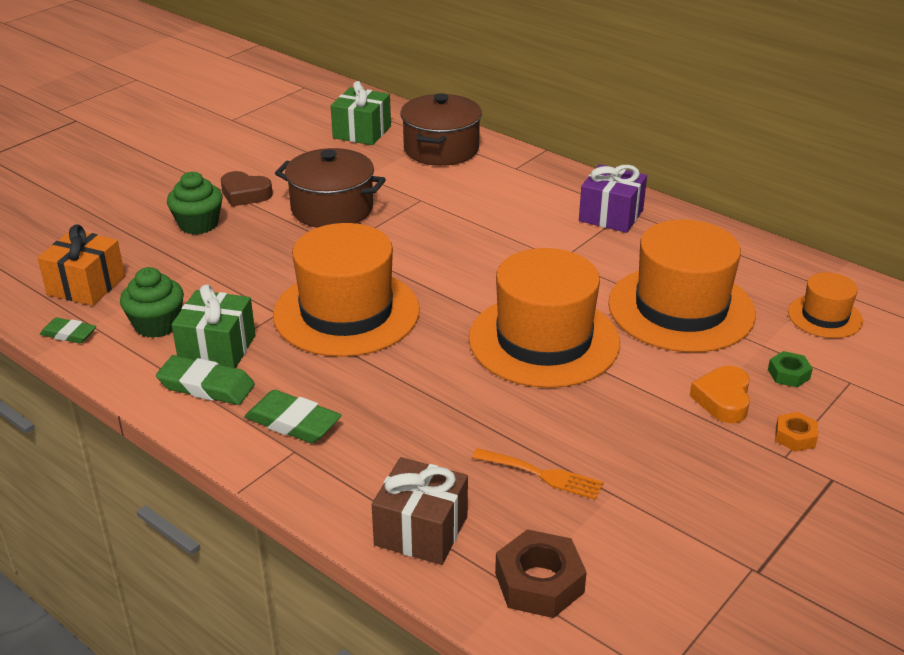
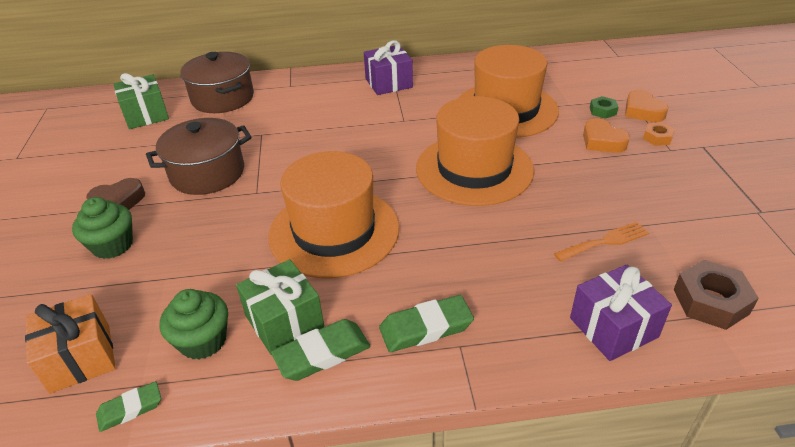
camera: 45 degrees left, 5 degrees up
(421, 530) = (613, 327): brown gift -> purple gift
(825, 316) = (567, 76): orange hat -> none
(838, 403) = (642, 111): none -> orange heart

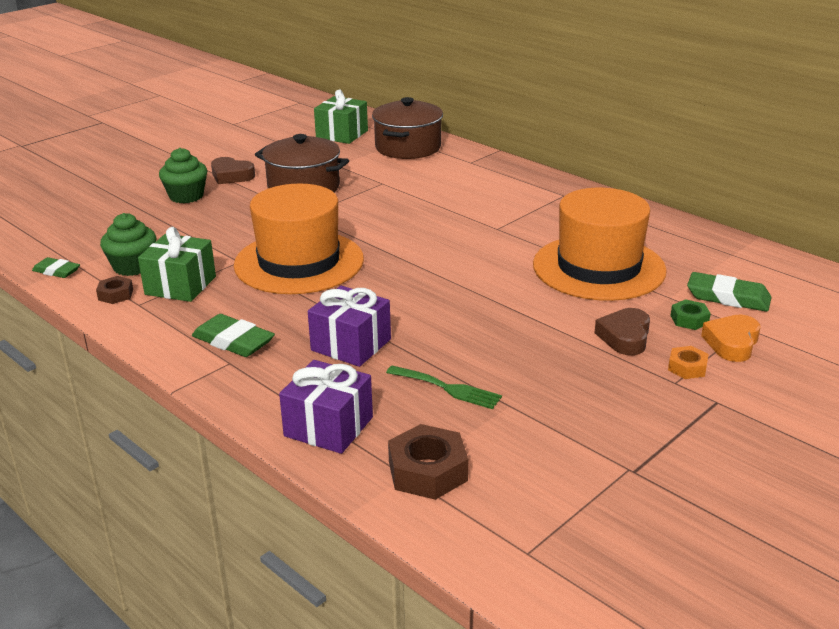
camera: 50 degrees right, 10 degrees down
(80, 358) = (80, 237): orange gift -> none
(244, 378) = (115, 295): none -> brown nut
(322, 354) = (164, 312): green eraser -> green eraser (728, 297)
(388, 83) = (548, 198): purple gift -> purple gift (351, 345)
(474, 169) = (469, 288): orange hat -> none
(602, 141) = (625, 337): orange heart -> brown heart
(605, 241) = (448, 388): orange fork -> green fork

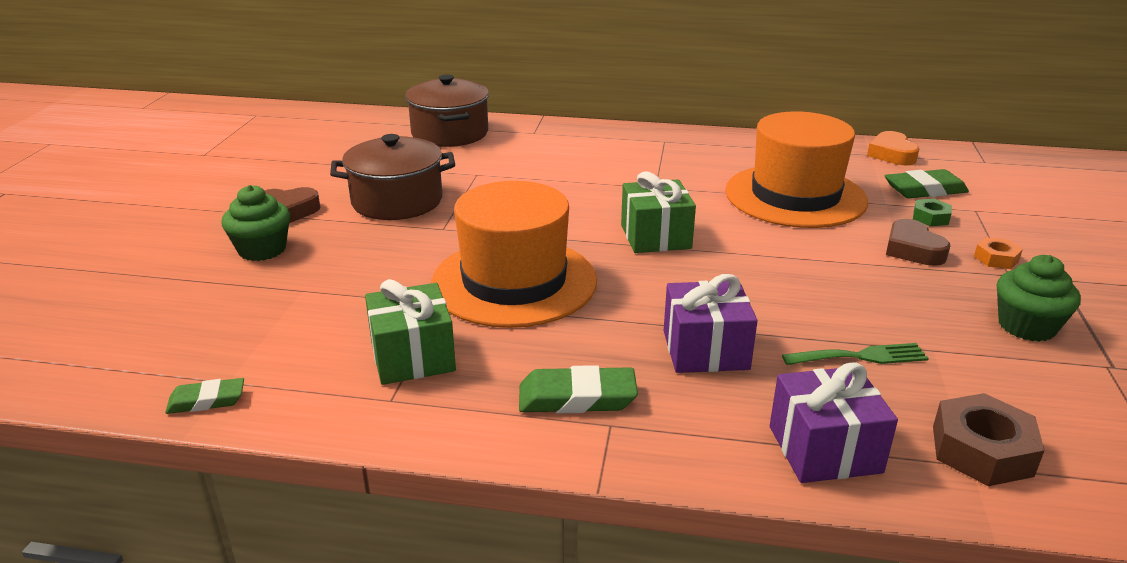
camera: 35 degrees left, 0 degrees up
(115, 295) = (341, 400): brown nut -> none
(133, 266) = (313, 356): green cupcake -> green cupcake (1026, 326)
(342, 134) = (357, 136): green gift -> green gift (655, 236)
(732, 343) = (989, 226): orange heart -> orange heart (891, 154)

